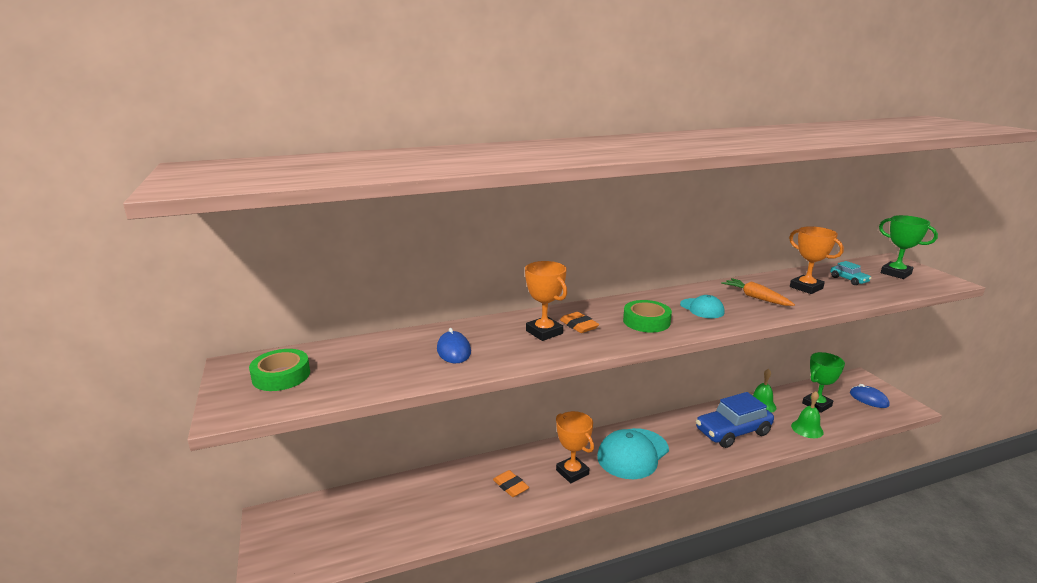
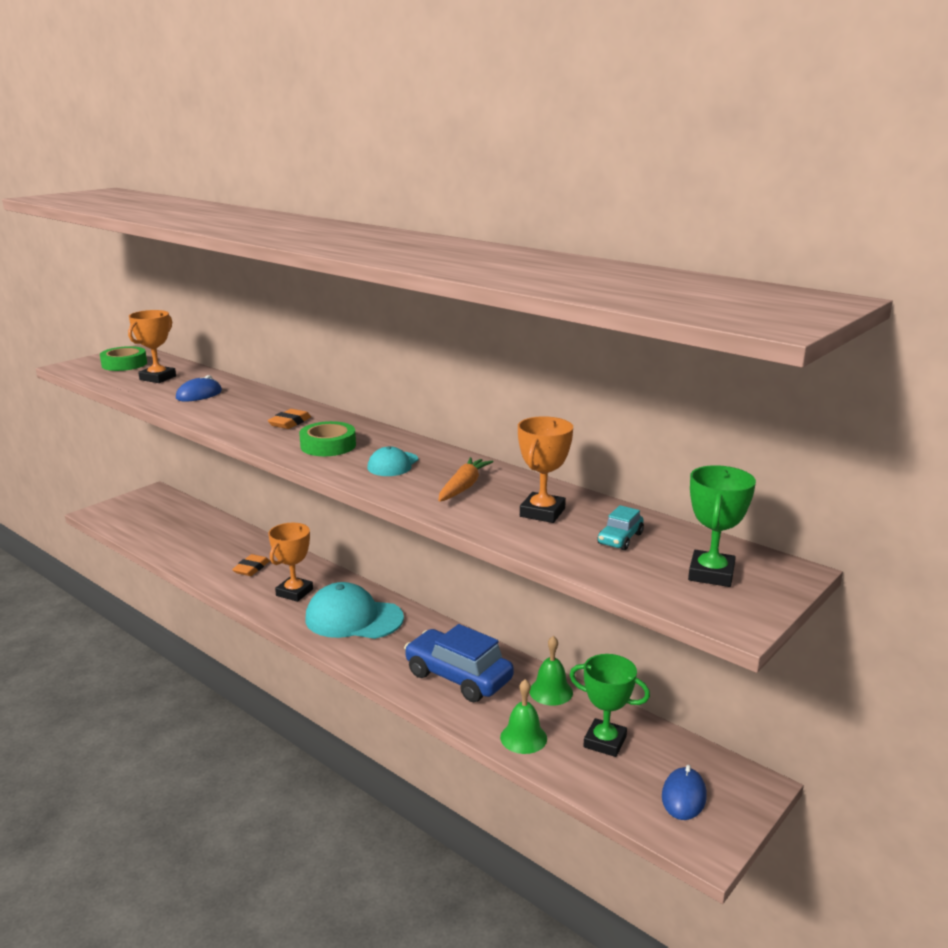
camera: 60 degrees right, 0 degrees up
(544, 332) = (262, 414): orange trophy -> orange trophy (158, 378)

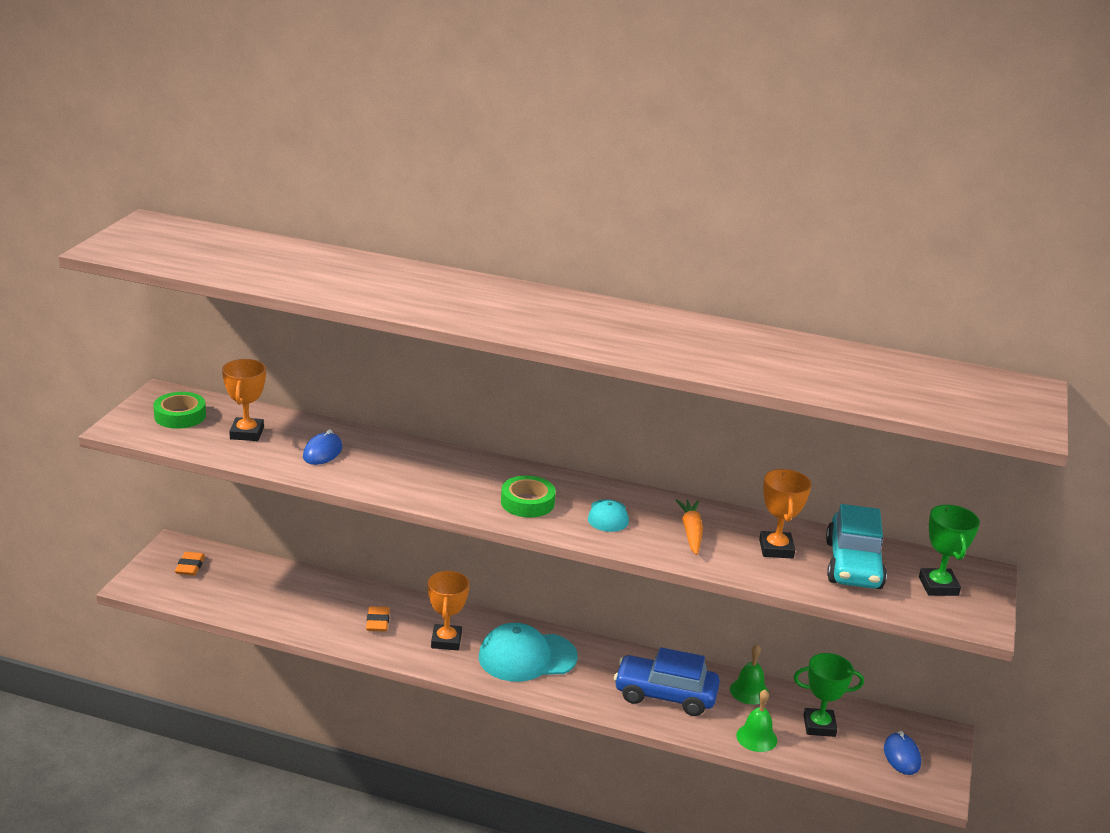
camera: 25 degrees left, 5 degrees up
(290, 423) = (459, 478): orange eraser -> orange eraser (190, 567)
(620, 539) = (853, 565): turquoise car -> turquoise car, size x2.18

